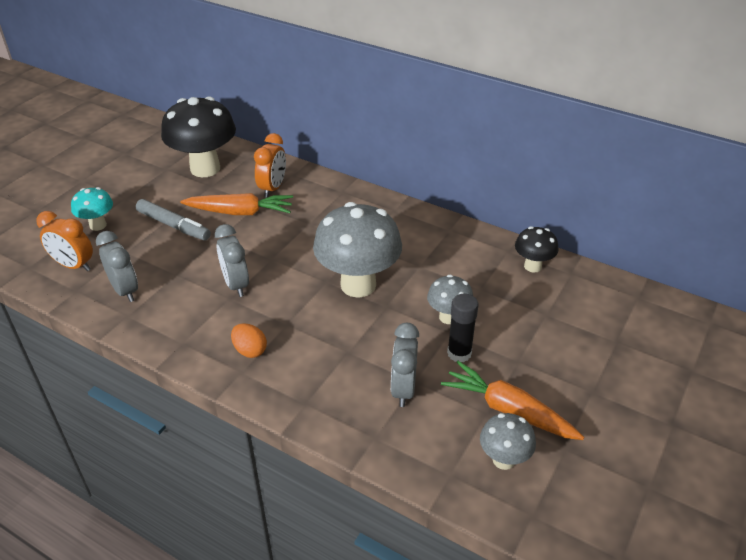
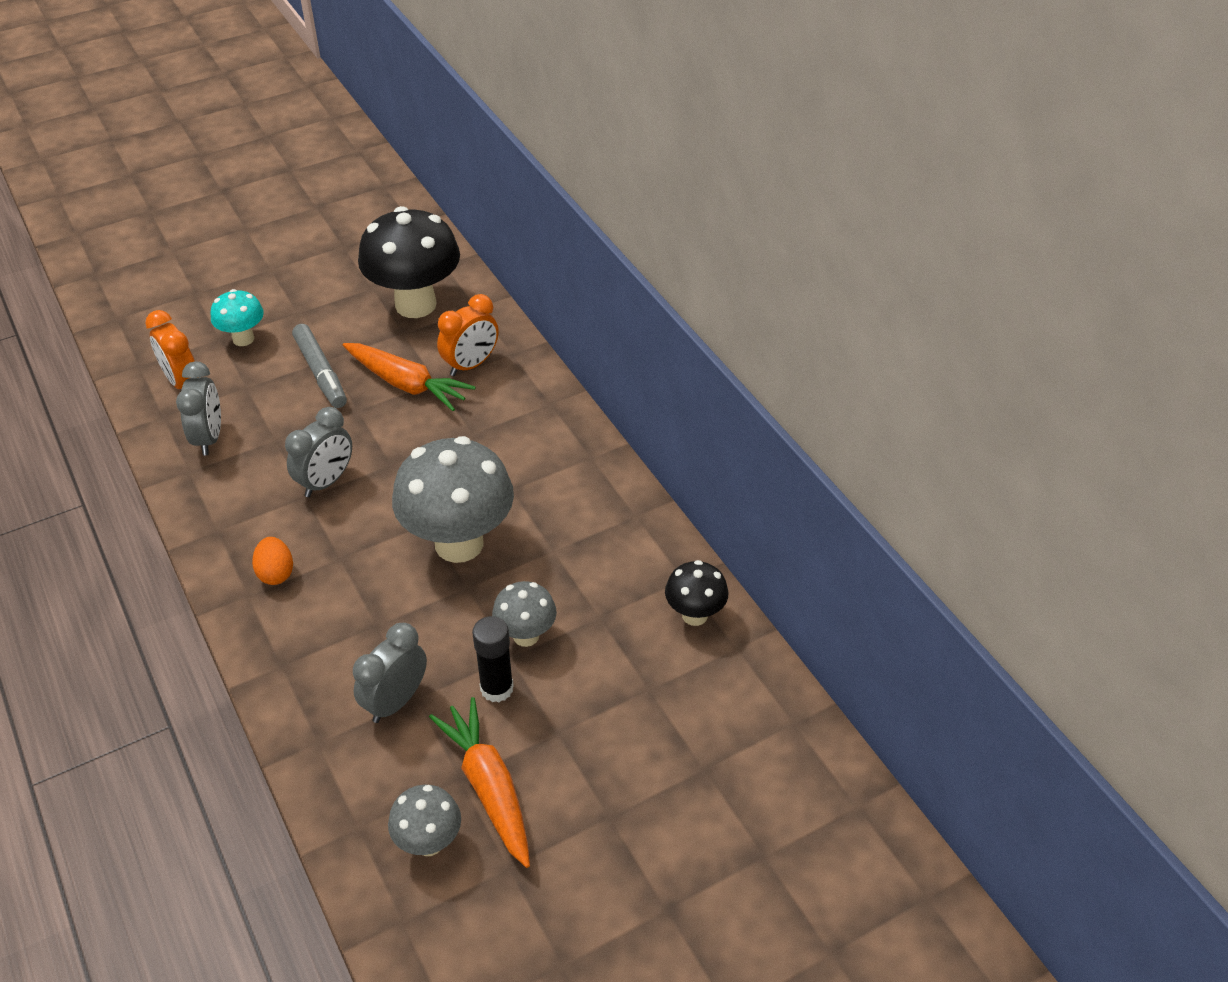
camera: 30 degrees right, 5 degrees up
(236, 284) = (326, 482): grey clock -> grey clock turned 150 degrees counterclockwise

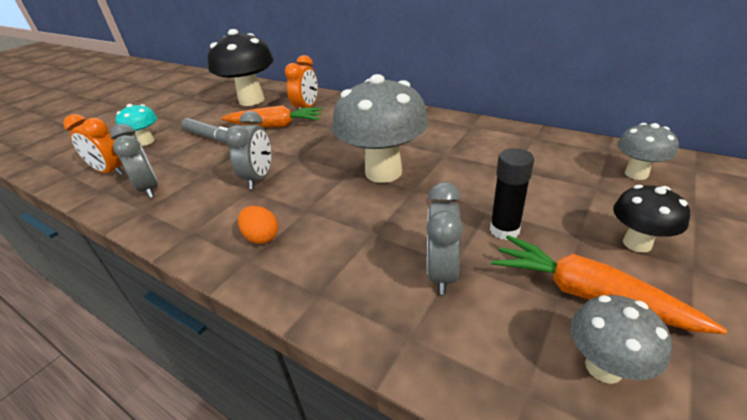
camera: 25 degrees left, 10 degrees down
(526, 635) = (484, 195): grey mushroom -> grey mushroom (636, 174)
(694, 615) = (564, 147): black mushroom -> black mushroom (637, 243)

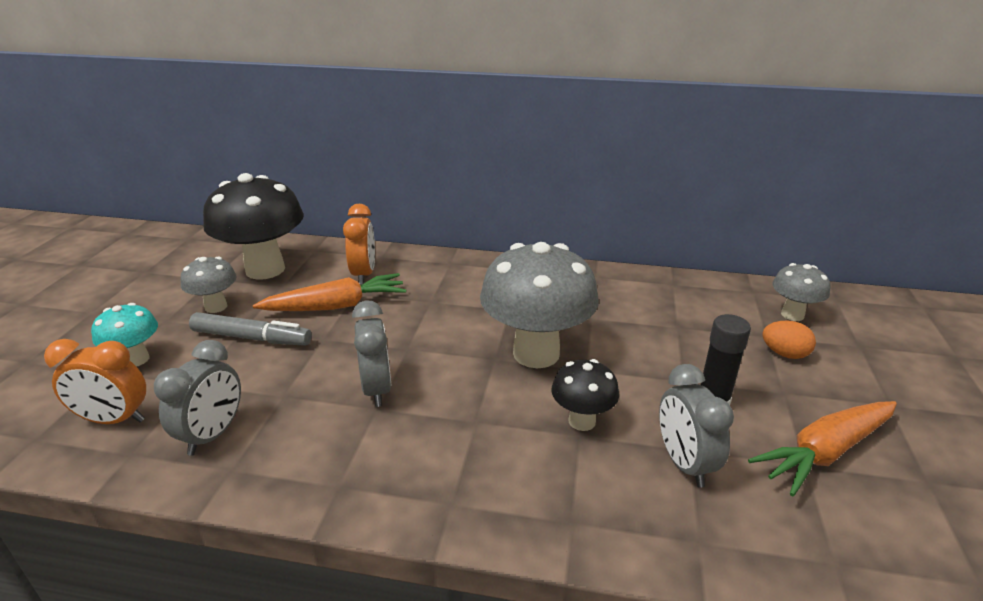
camera: 25 degrees left, 5 degrees down
(149, 189) = (213, 435): grey clock -> grey clock turned 75 degrees clockwise
(261, 237) = (446, 469): orange egg -> orange egg (784, 354)
(587, 294) = (825, 452): orange carrot -> orange carrot turned 45 degrees counterclockwise
(603, 367) = (878, 519): grey mushroom -> grey mushroom (216, 307)
(637, 243) = (835, 390): black mushroom -> black mushroom (582, 421)

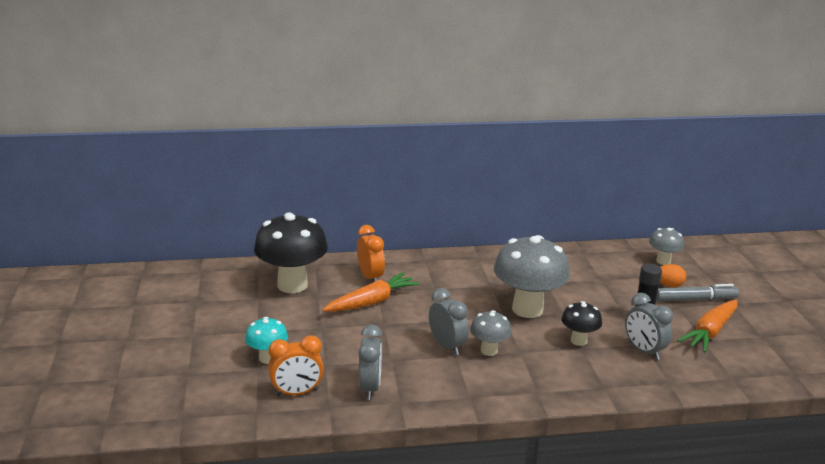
camera: 20 degrees left, 5 degrees down
(216, 307) = (285, 316): grey mushroom -> grey mushroom (489, 350)
(252, 338) = (334, 331): grey marker -> grey marker (695, 299)

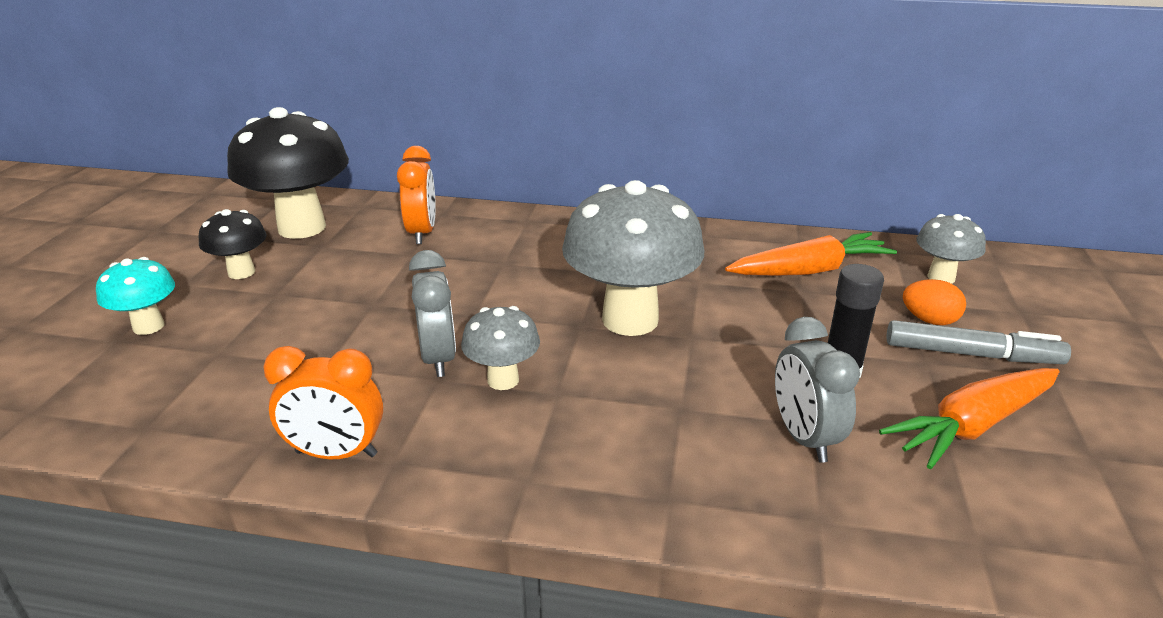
camera: 20 degrees right, 5 degrees up
(297, 393) = (125, 391): orange clock -> orange clock (336, 454)
(370, 388) = (243, 407): grey clock -> none
(372, 302) = (389, 268): orange carrot -> orange carrot (809, 270)
(579, 341) = (683, 393): black mushroom -> black mushroom (241, 272)

